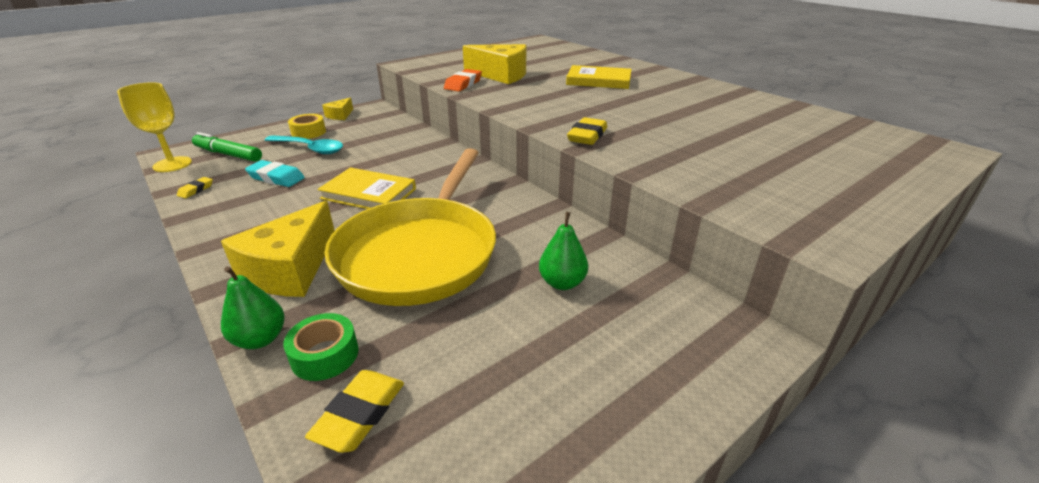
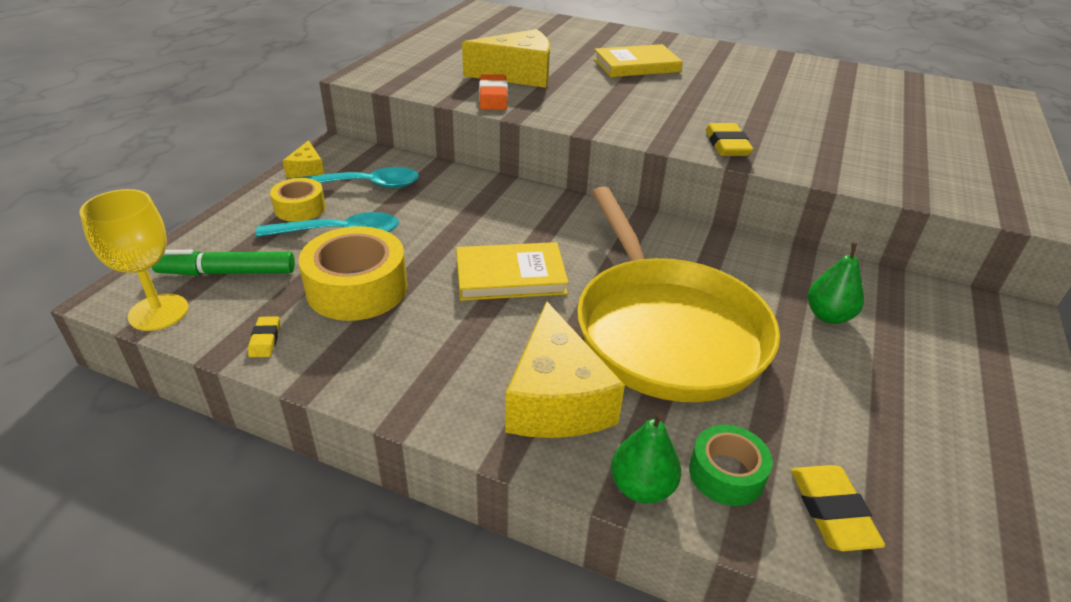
camera: 30 degrees left, 5 degrees up
(276, 178) = (357, 288): turquoise eraser -> yellow tape
(359, 128) = (365, 185): none -> turquoise spoon

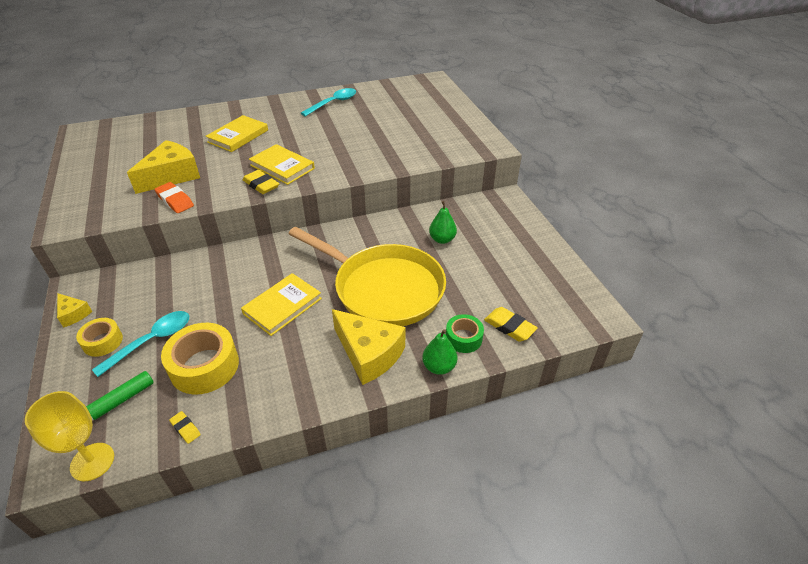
camera: 40 degrees left, 5 degrees up
(365, 185) = (129, 301): turquoise spoon -> turquoise spoon (333, 103)
(655, 113) = (282, 167): none -> yellow book
(727, 145) = (338, 171): yellow eraser -> yellow eraser (261, 185)

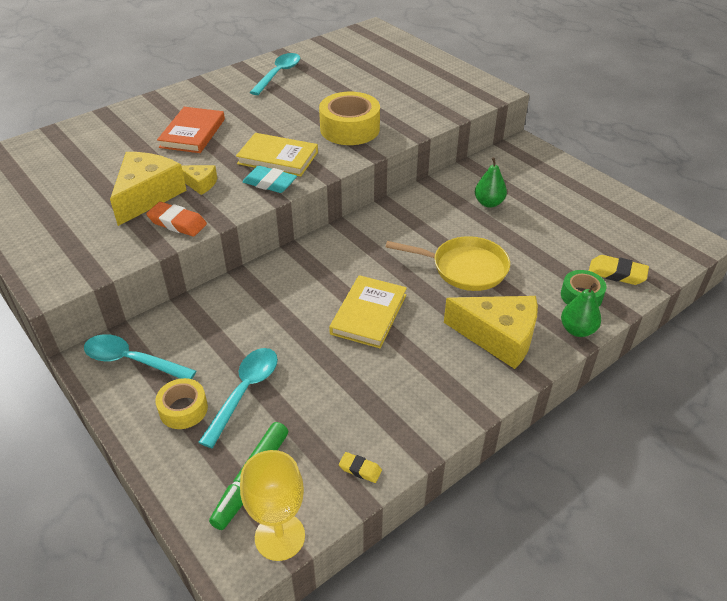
camera: 20 degrees left, 0 degrees up
(73, 314) = (118, 389): yellow cheese -> yellow cheese (200, 184)
(98, 295) = (132, 361): none -> turquoise spoon
(204, 366) = (329, 400): yellow tape -> yellow tape (350, 129)
(238, 136) = (192, 133): yellow book -> orange book
(261, 185) = (270, 183): yellow eraser -> turquoise eraser
(383, 288) = (464, 268): yellow pan -> yellow pan, size x0.60

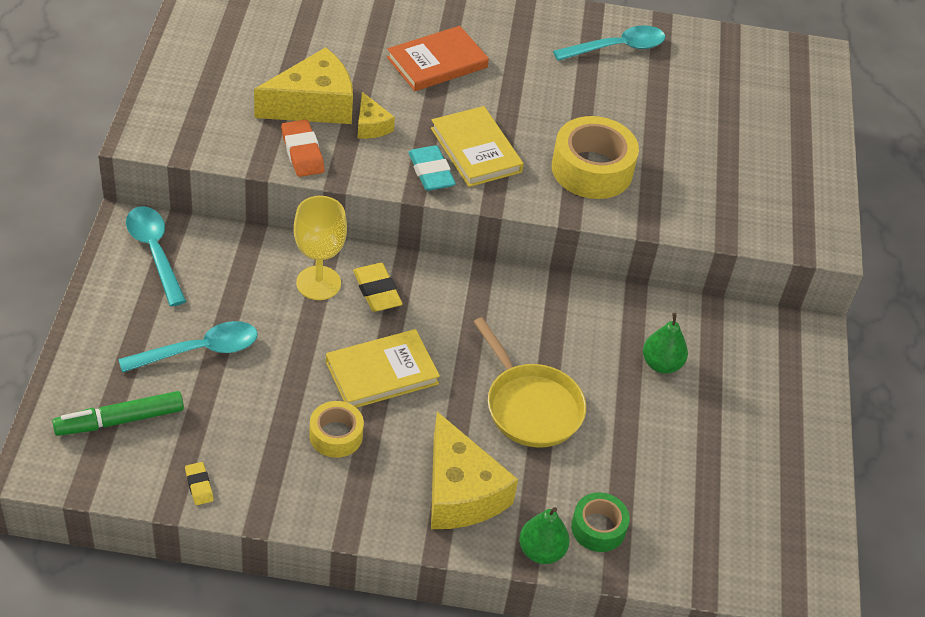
camera: 40 degrees right, 5 degrees up
(183, 409) = (141, 325): yellow tape -> yellow tape (336, 435)
(280, 537) = (86, 477): yellow goblet -> yellow goblet (318, 283)
(617, 273) = (672, 541): yellow eraser -> yellow eraser (377, 291)

